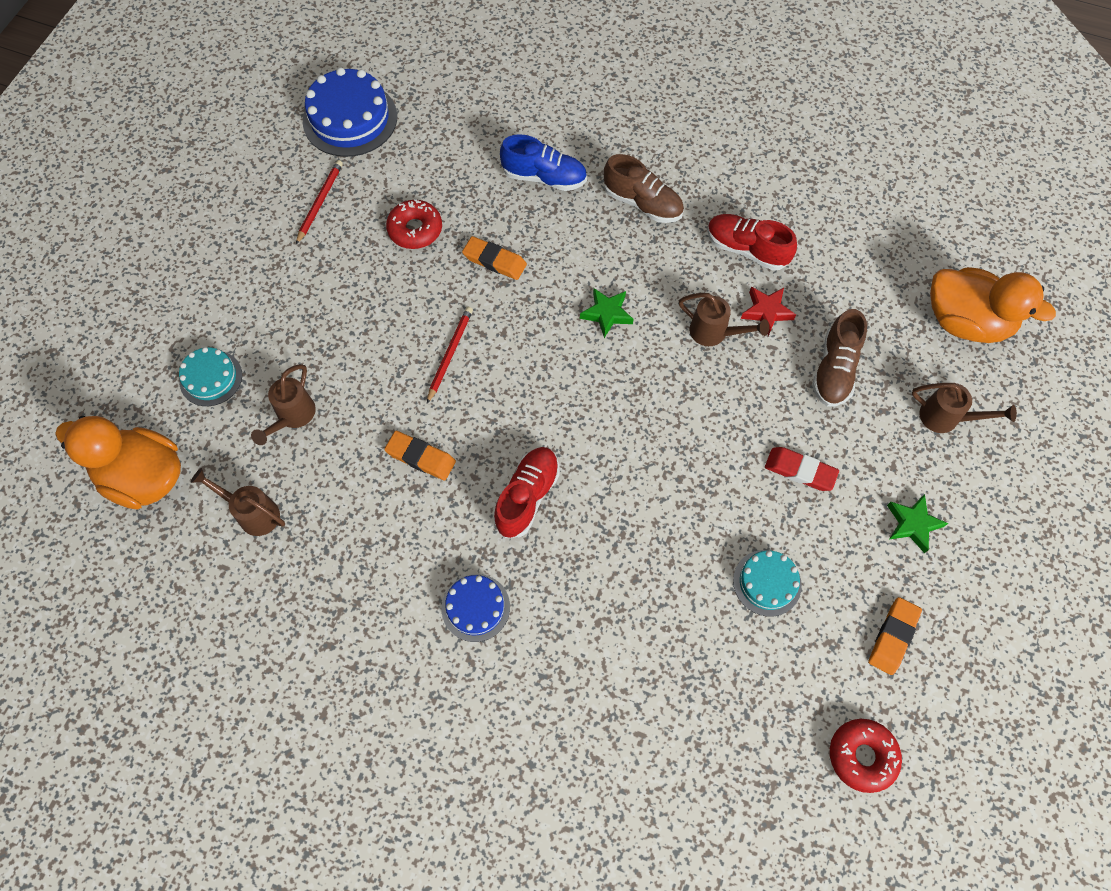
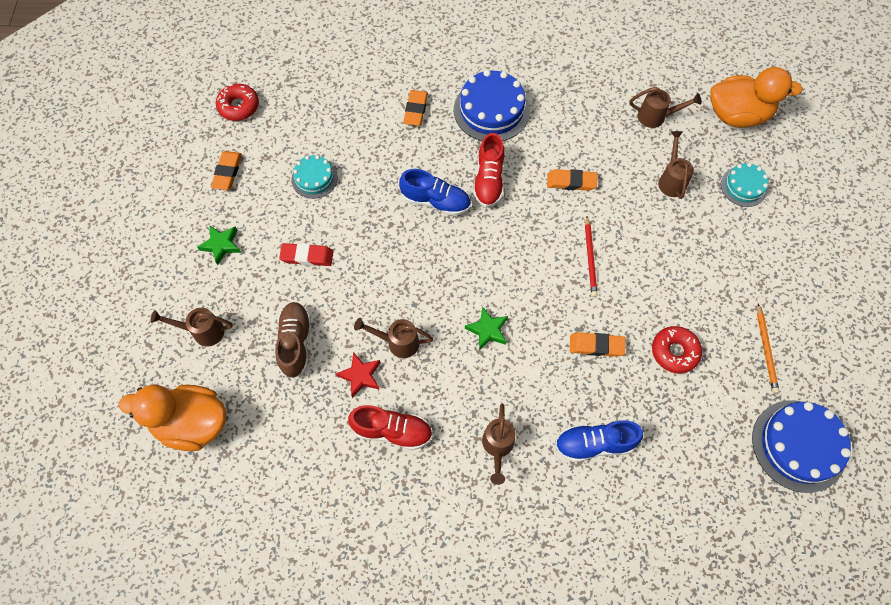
camera: 160 degrees right, 0 degrees up
(320, 202) = (766, 350): red pencil -> orange pencil
(475, 607) = (491, 110): blue cake -> blue cake, size x1.73
(587, 648) = (415, 110): none -> orange eraser
(609, 490) = (435, 201): none -> blue shoe
(642, 203) = (497, 447): brown shoe -> brown watering can

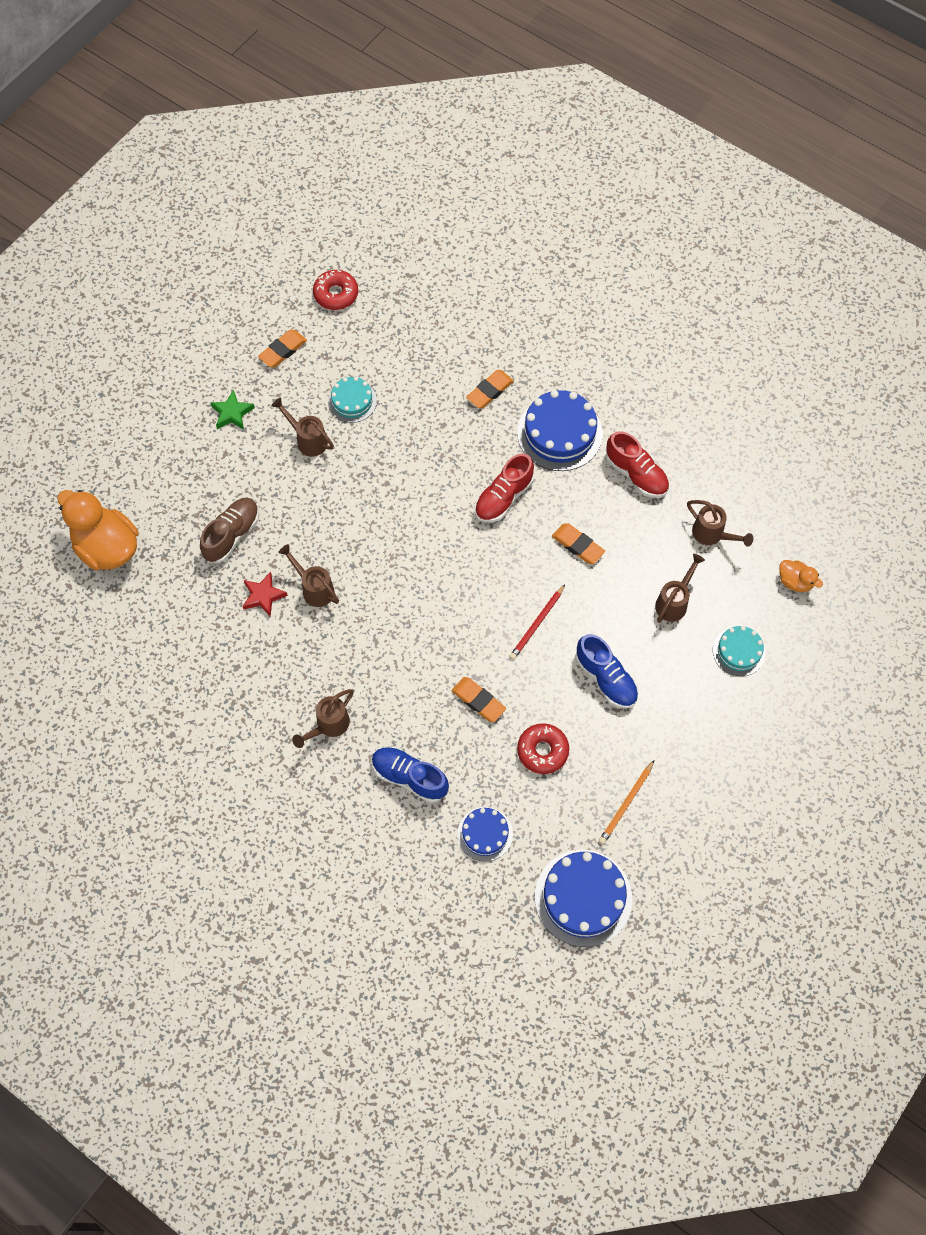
camera: 35 degrees right, 0 degrees up
(202, 331) = (166, 478): brown watering can -> brown watering can (307, 440)
(307, 256) = (295, 467): red eraser -> none
(392, 431) = (255, 656): red shoe -> red shoe (636, 474)
(435, 201) = (441, 487): blue shoe -> blue shoe (606, 678)
(487, 330) = (396, 627): green star -> none
(687, 448) = (485, 834): none -> blue cake
(737, 115) = (795, 582): orange duck -> orange duck, size x0.48

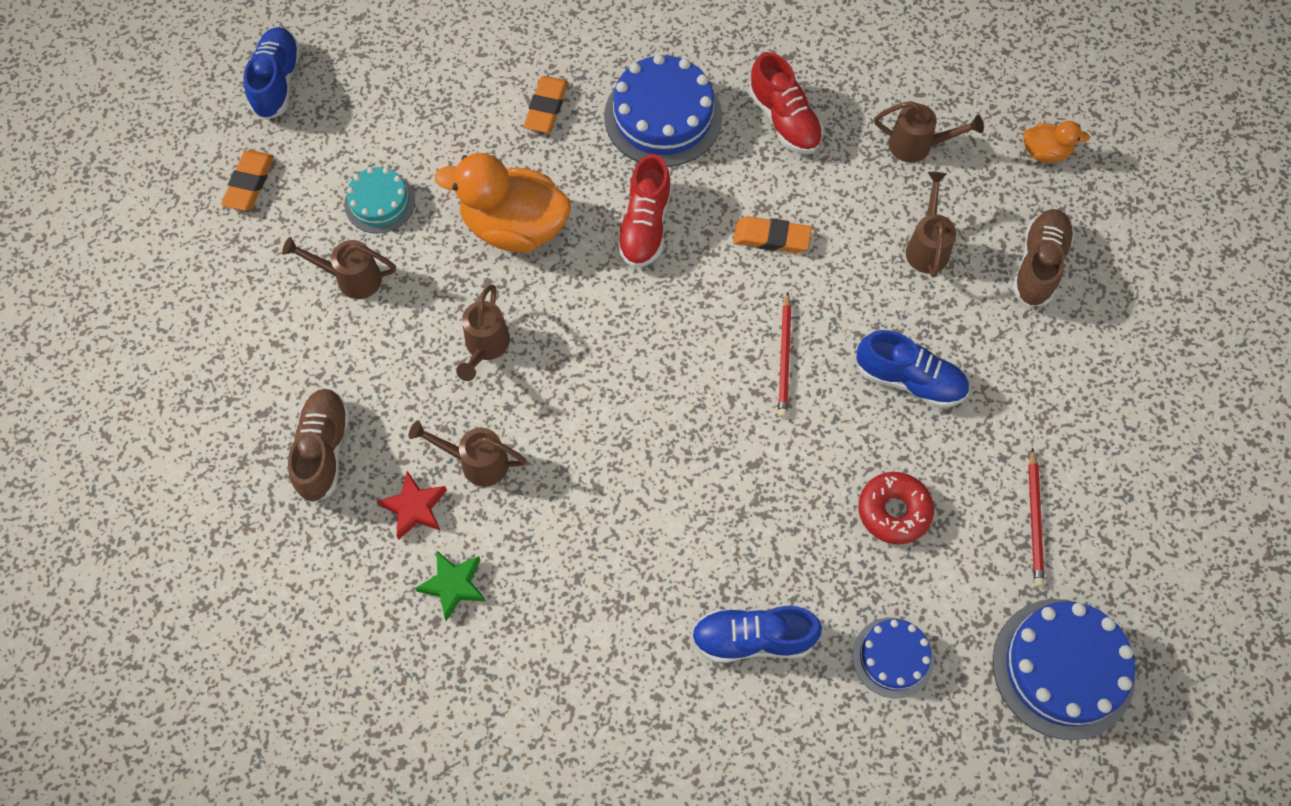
camera: 30 degrees left, 0 degrees up
(107, 547) = (158, 557): orange duck -> orange duck (514, 227)
(232, 413) = (228, 294): green star -> green star (453, 585)
(328, 726) = (606, 631): brown watering can -> brown watering can (485, 348)
(336, 294) = (277, 82): red donut -> blue shoe
(478, 701) = (775, 492): orange eraser -> none
(626, 804) = (1035, 520): orange pencil -> red pencil
(636, 474) = (784, 120): red shoe -> red shoe turned 45 degrees clockwise
(739, 651) = (1038, 265): turquoise cake -> brown shoe

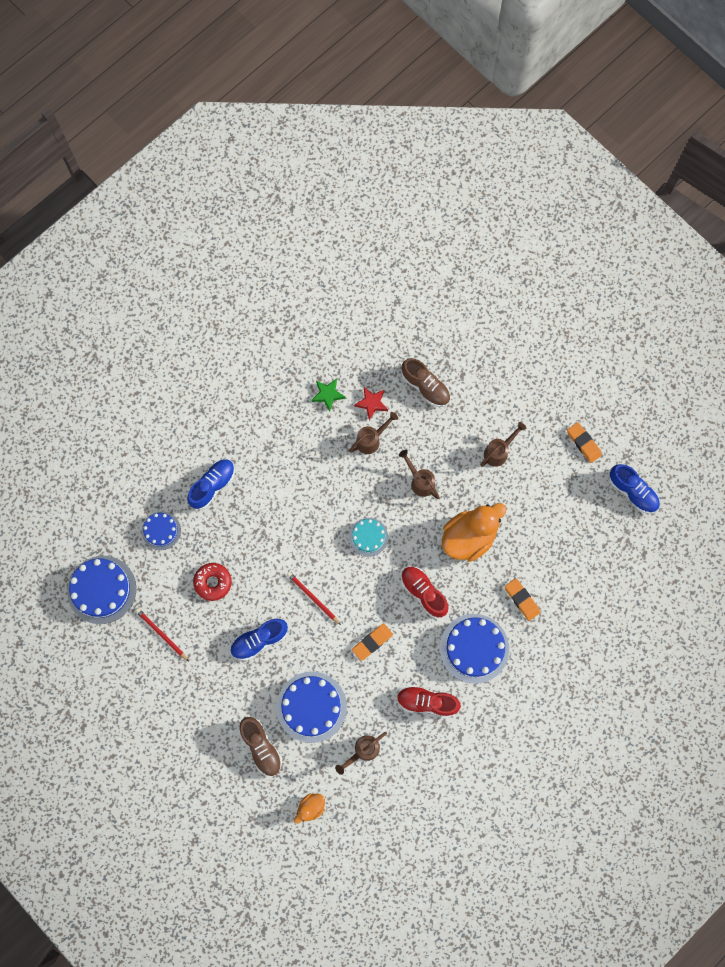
camera: 130 degrees right, 10 degrees up
(379, 202) = (528, 490): turquoise cake -> turquoise cake (368, 537)
(927, 246) = (311, 707): brown watering can -> blue cake

